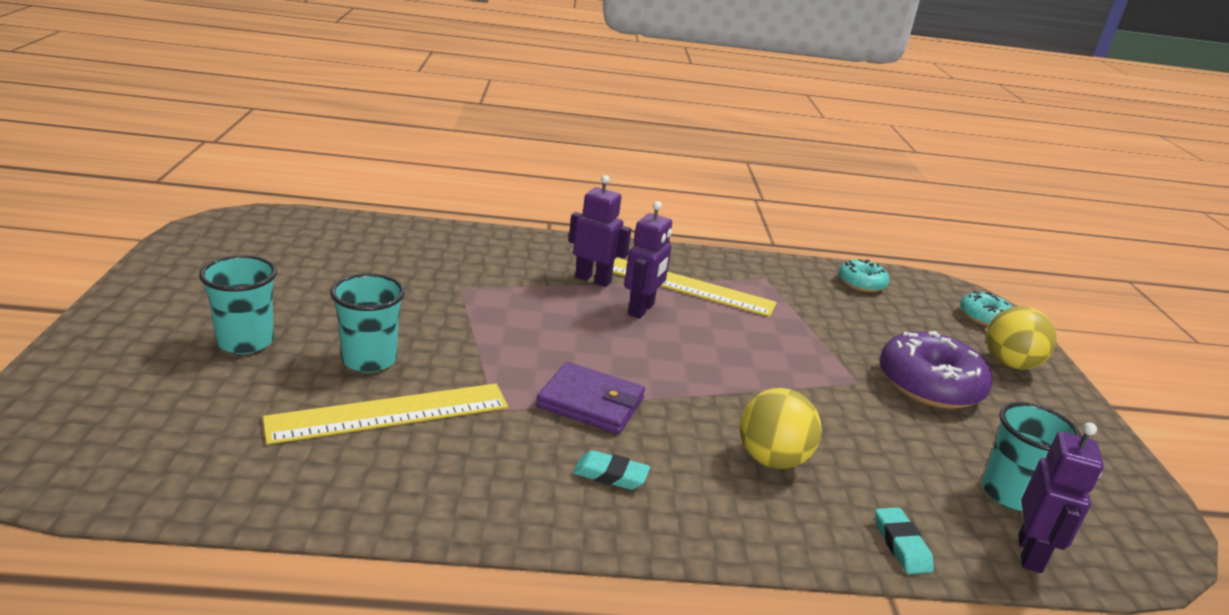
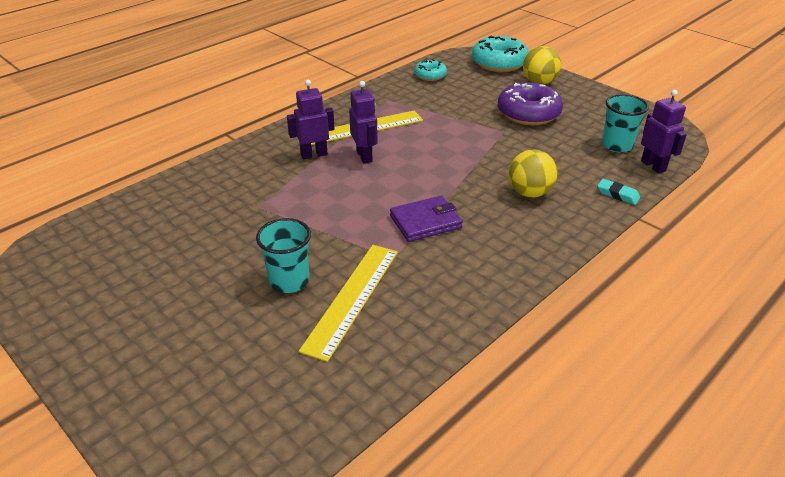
camera: 40 degrees left, 10 degrees up
(245, 342) = (203, 324): turquoise cup -> none
(610, 475) = (489, 249): turquoise eraser -> none
(984, 317) = (499, 63): turquoise donut -> turquoise donut, size x1.78

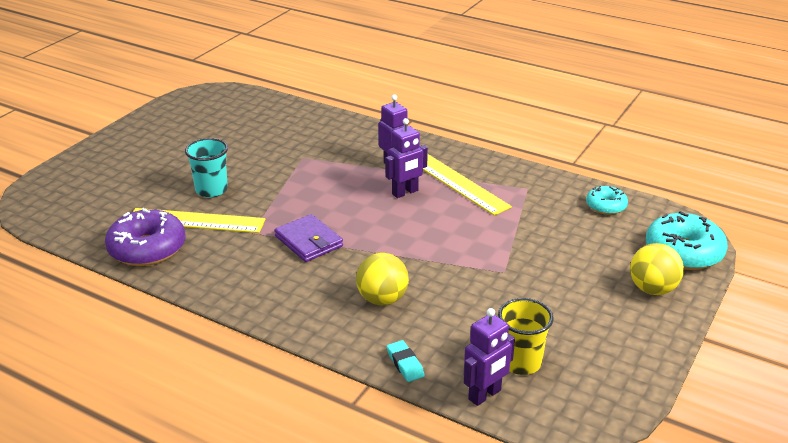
camera: 75 degrees right, 5 degrees down
(528, 113) = (559, 286): purple donut -> purple donut (147, 248)
(617, 145) = (520, 362): turquoise cup -> yellow cup
(617, 194) = (405, 364): turquoise eraser -> turquoise eraser turned 45 degrees counterclockwise

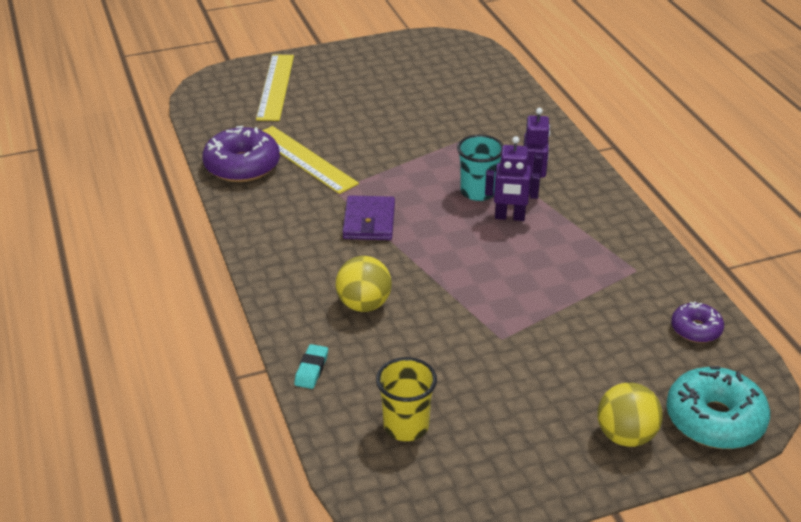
camera: 40 degrees right, 5 degrees up
(211, 190) = (348, 137): turquoise cup -> turquoise cup (478, 192)
(459, 183) = (573, 232): yellow ruler -> yellow ruler (275, 87)
(485, 395) = (340, 434): purple robot -> none
(606, 206) = (696, 329): turquoise donut -> purple donut

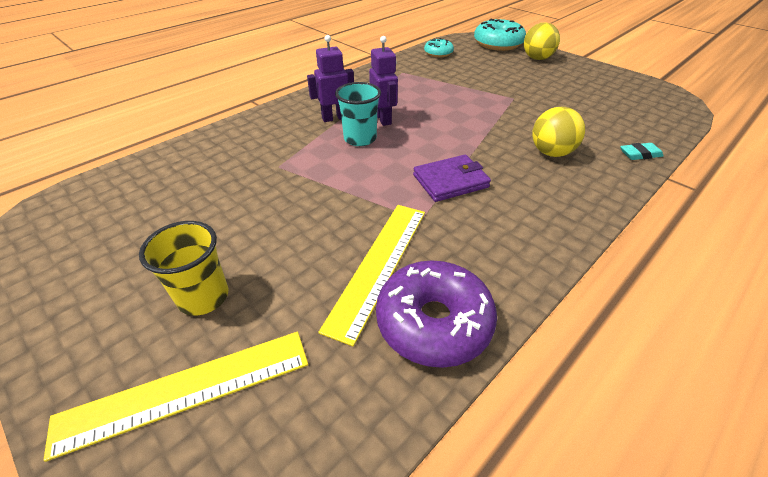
camera: 115 degrees left, 5 degrees up
(406, 426) = (624, 110): yellow cup -> yellow cup (203, 297)
(696, 329) = (438, 53): purple donut -> turquoise donut

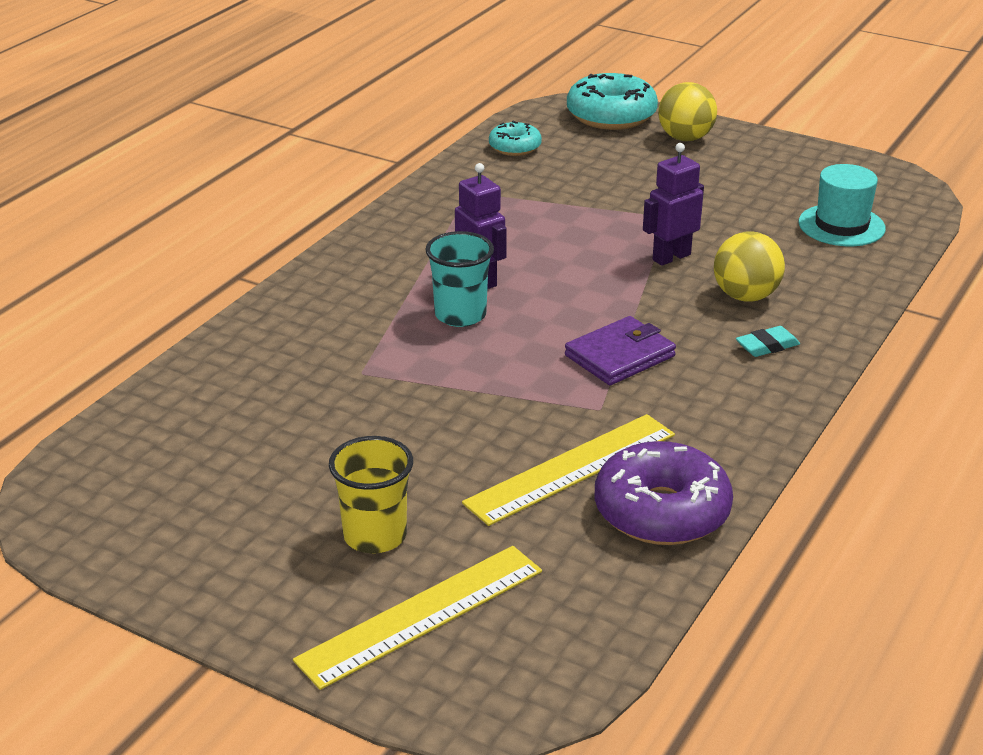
camera: 15 degrees left, 10 degrees down
(334, 118) = (401, 288): purple robot -> purple robot (671, 257)
(378, 265) = (571, 468): yellow ruler -> yellow ruler turned 45 degrees clockwise
(627, 116) = (841, 225): none -> turquoise hat
(640, 154) = (865, 281): turquoise eraser -> turquoise eraser (767, 346)

